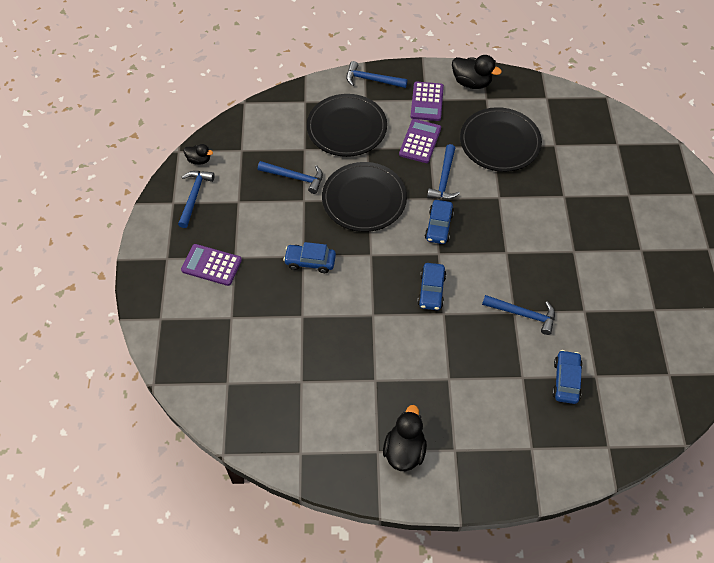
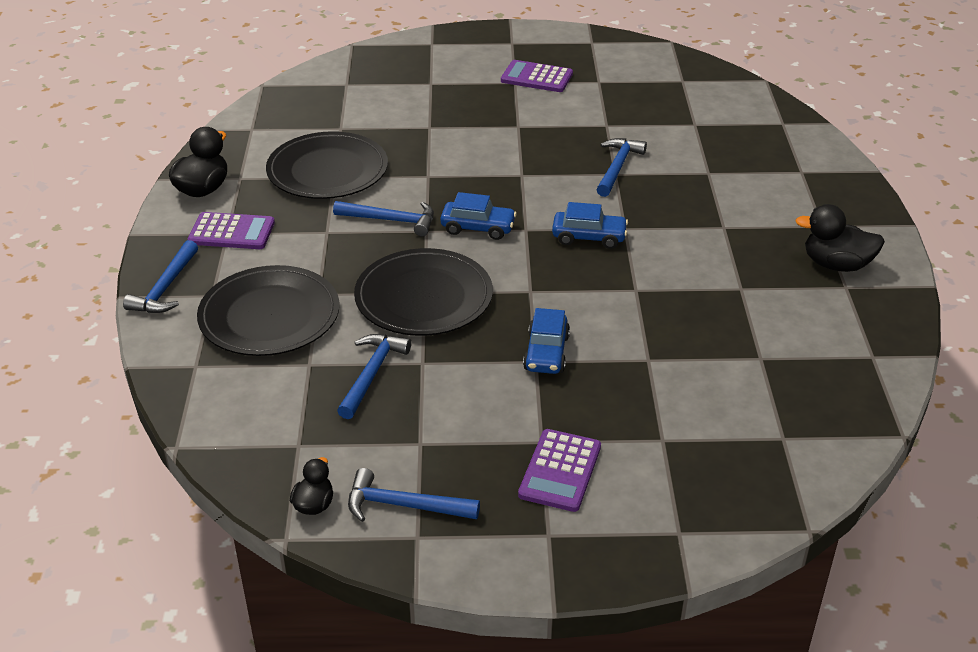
camera: 90 degrees left, 20 degrees down
(420, 141) = (313, 241): purple calculator -> purple calculator (536, 77)
(566, 380) = (705, 144): blue car -> none

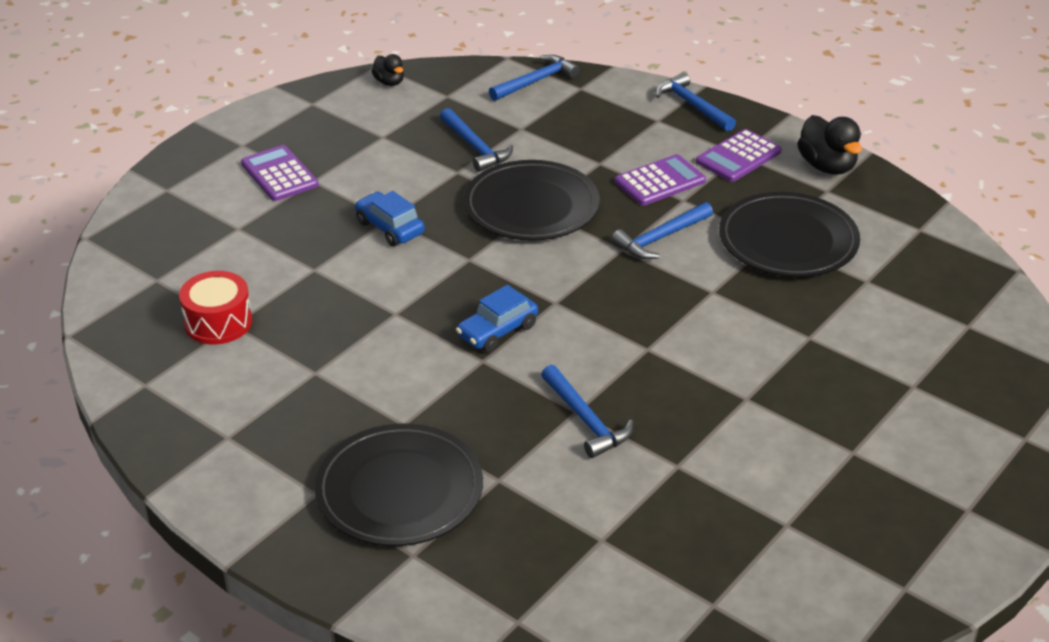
camera: 130 degrees right, 0 degrees up
(269, 316) = (599, 133): black plate -> black plate (399, 490)
(404, 505) = (342, 109): blue hammer -> blue hammer (536, 81)
(478, 228) = (591, 278): blue car -> none
(536, 77) = (848, 477): purple calculator -> purple calculator (660, 181)
(770, 367) = (218, 322): none -> red drum
(836, 265) = (258, 455): black duck -> none

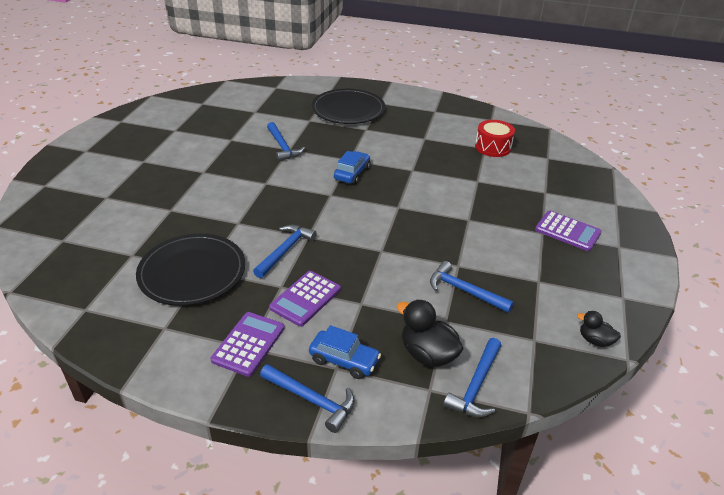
camera: 155 degrees right, 0 degrees up
(390, 228) = (462, 214): blue car -> blue car (344, 360)
(531, 206) = (386, 252): black plate -> none
(586, 420) = (282, 147): blue hammer -> blue hammer turned 150 degrees counterclockwise
(827, 166) = (165, 356): black duck -> black duck (427, 354)

